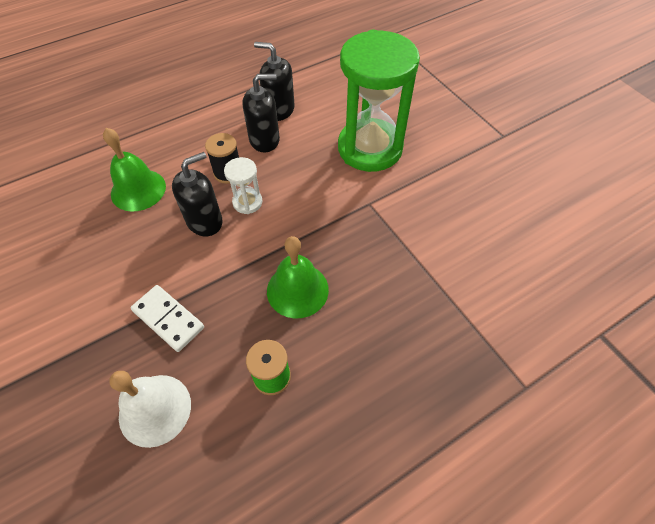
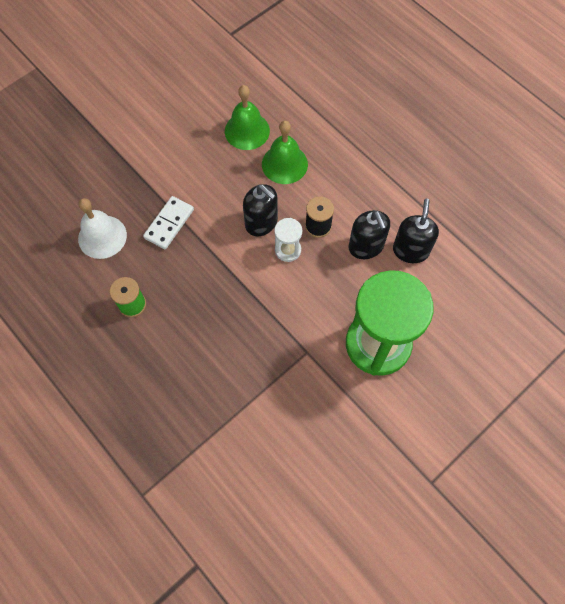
camera: 80 degrees right, 10 degrees up
(297, 290) = (206, 308): green bell -> green bell (247, 131)

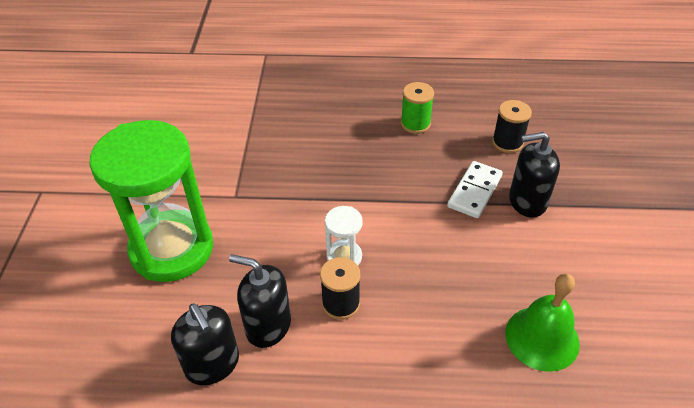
camera: 135 degrees right, 20 degrees down
(102, 236) = (507, 142): white bell -> black spool
(169, 224) = (475, 191): white domino -> white domino turned 45 degrees clockwise
(261, 223) = (399, 259): black soap dispenser -> black soap dispenser (527, 201)
(284, 164) = (454, 338): green bell -> none

